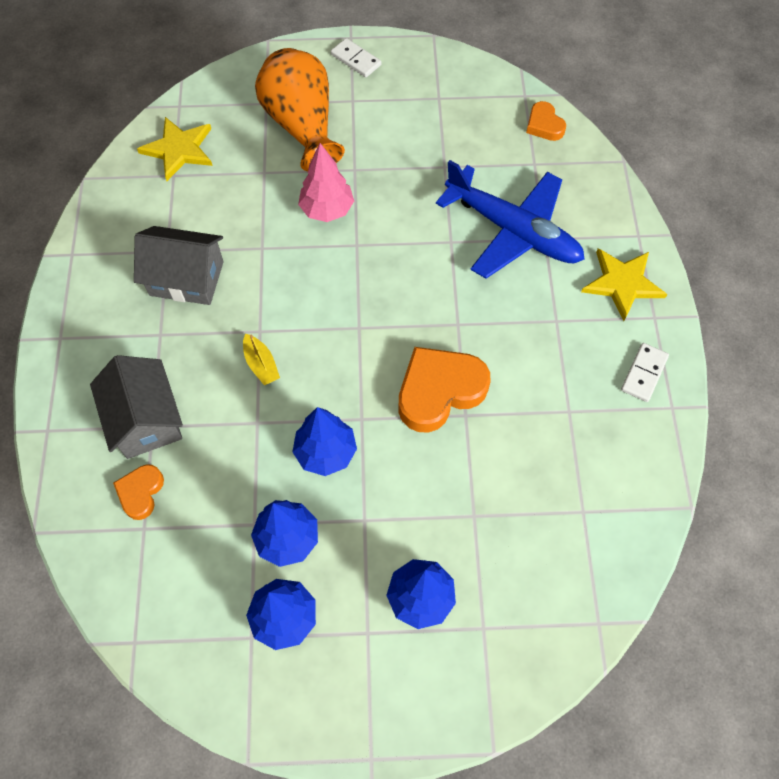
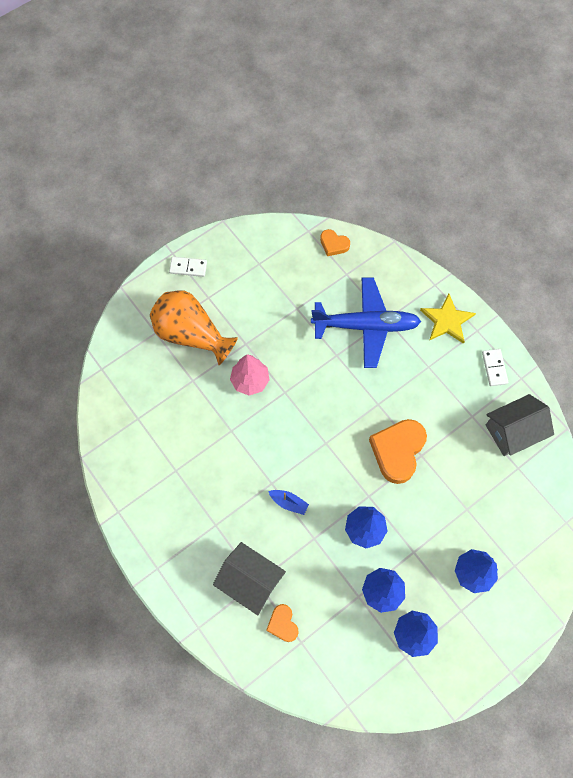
camera: 35 degrees left, 5 degrees up
(179, 149) = (127, 399): yellow star -> none
(186, 278) = (202, 480): grey house -> grey house (513, 431)
(261, 364) = (289, 502): yellow boat -> blue boat

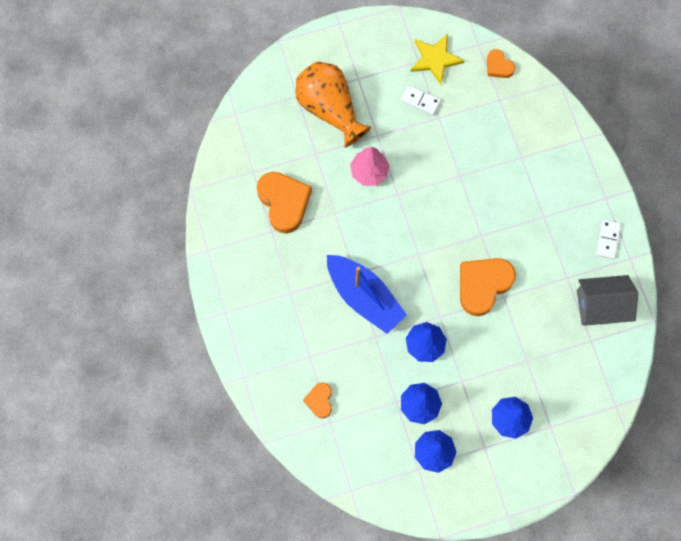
camera: 20 degrees right, 5 degrees up
(178, 438) = (284, 202): none -> orange heart
(188, 267) = (349, 43): white domino -> white domino (420, 101)
(250, 581) = (304, 353): grey house -> none
(289, 502) = (364, 296): blue boat -> blue boat, size x2.41
(365, 326) = (498, 157): blue plane -> none
(447, 320) = (580, 178): yellow star -> yellow star (435, 59)

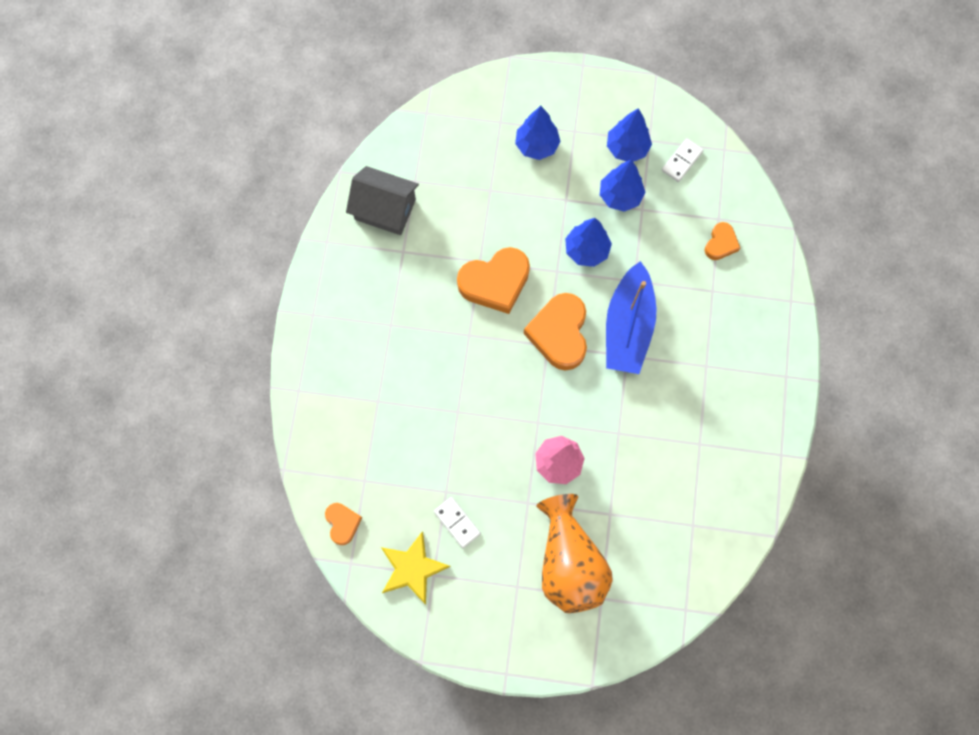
camera: 155 degrees left, 0 degrees up
(284, 202) = (672, 471): orange heart -> orange heart (559, 333)
(364, 296) = (628, 326): blue boat -> blue boat turned 150 degrees counterclockwise
(607, 240) = (338, 270): white domino -> white domino (682, 161)

